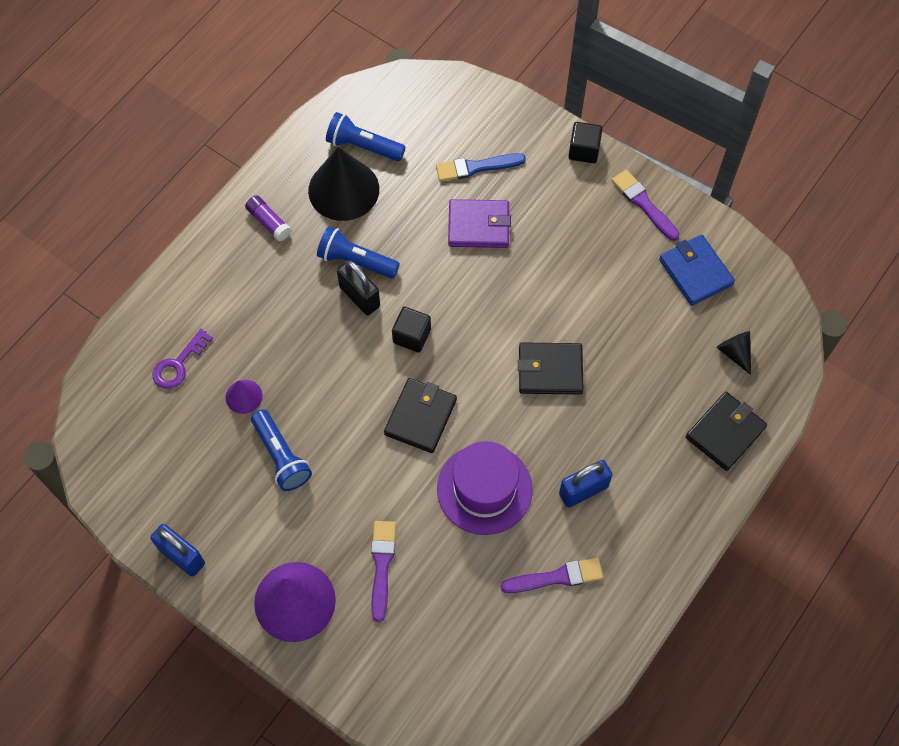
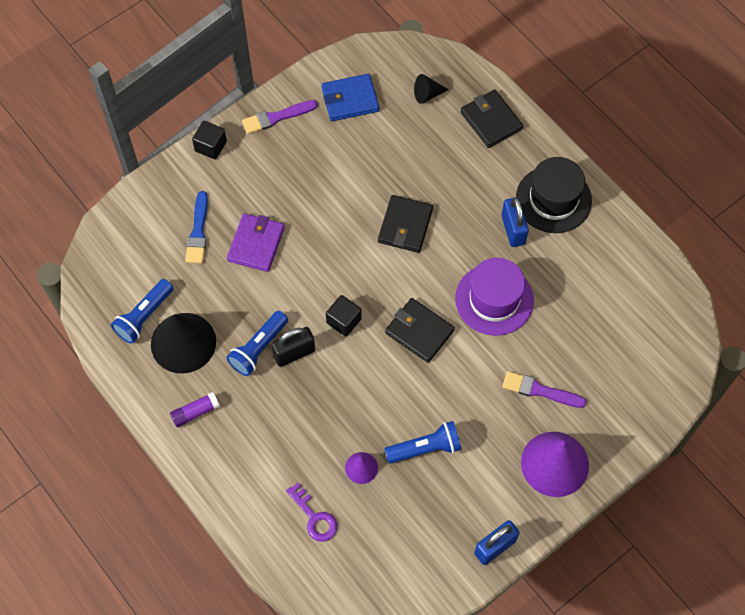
camera: 75 degrees left, 0 degrees up
(556, 577) = (578, 267): purple brush -> none
(640, 528) = (553, 199): none -> black hat

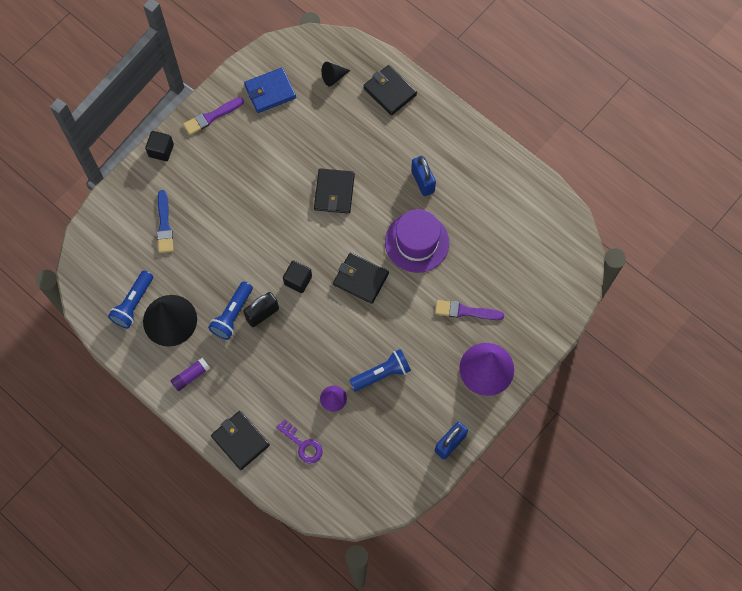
camera: 10 degrees left, 5 degrees up
(240, 499) = (240, 441): none -> black wallet
(256, 244) = (214, 228): purple wallet -> none
(553, 199) = (451, 150): black hat -> none

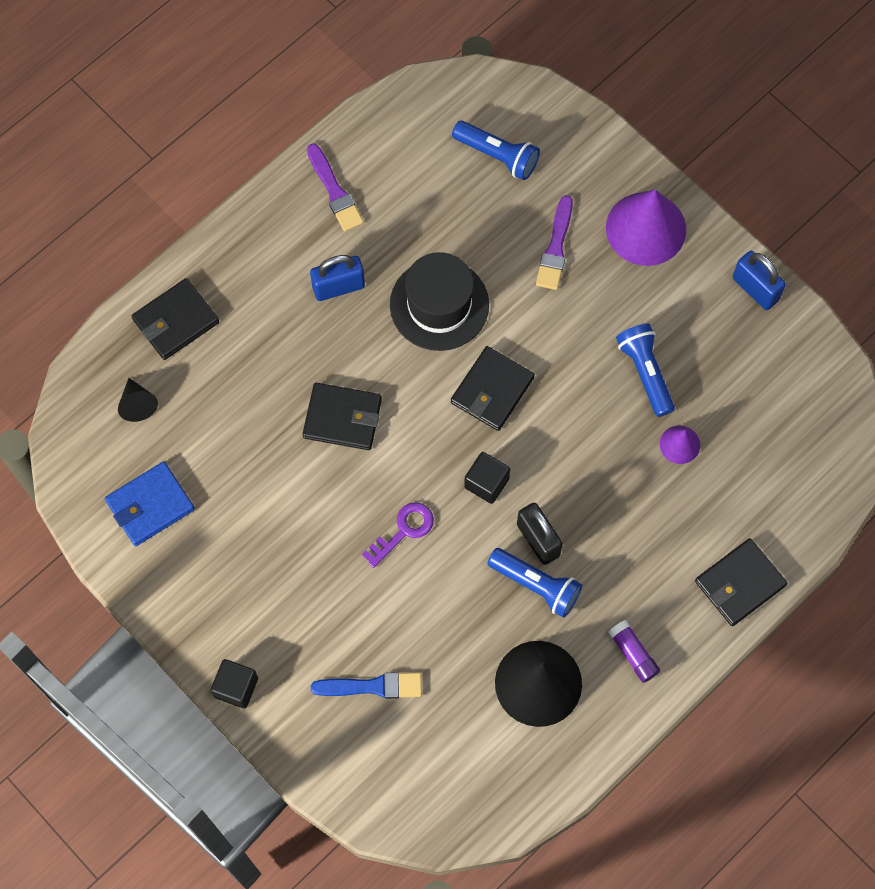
camera: 85 degrees left, 0 degrees up
(133, 304) = (506, 741): blue flashlight -> blue flashlight (497, 156)
(211, 117) = (184, 602): purple brush -> purple brush (334, 191)
(270, 91) = (150, 505): blue wallet -> blue wallet turned 75 degrees clockwise
(302, 444) = (749, 493): purple key -> purple key (403, 531)
(417, 242) = (439, 305): purple hat -> black hat

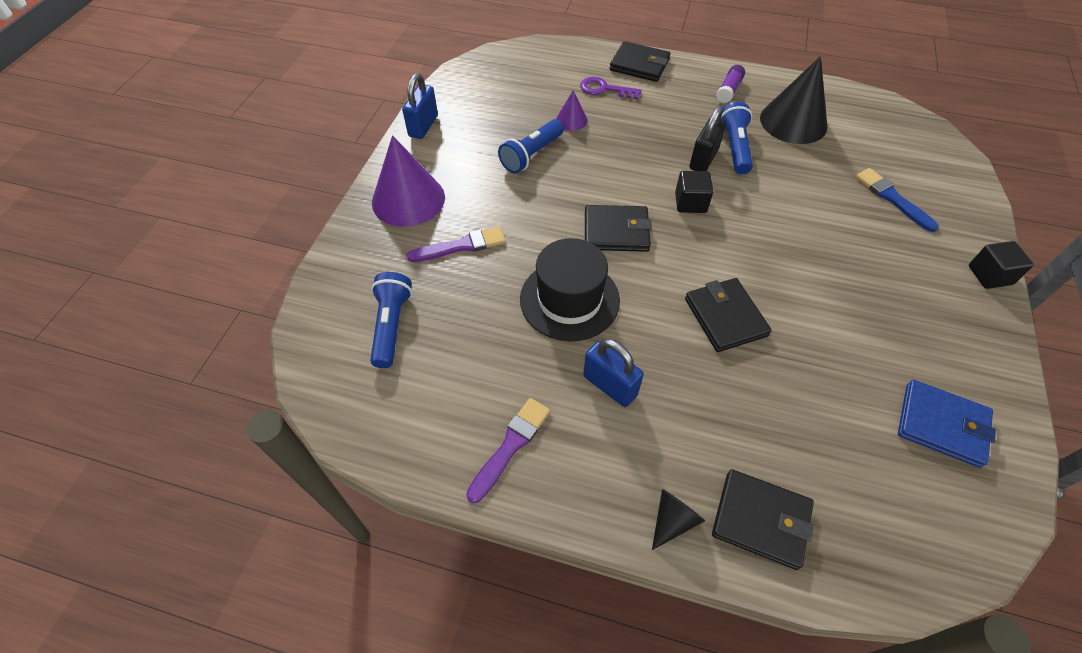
camera: 120 degrees left, 15 degrees down
(137, 404) = (871, 501): black cone -> black cone (672, 520)
(403, 531) = (772, 233): purple key -> purple key (604, 89)

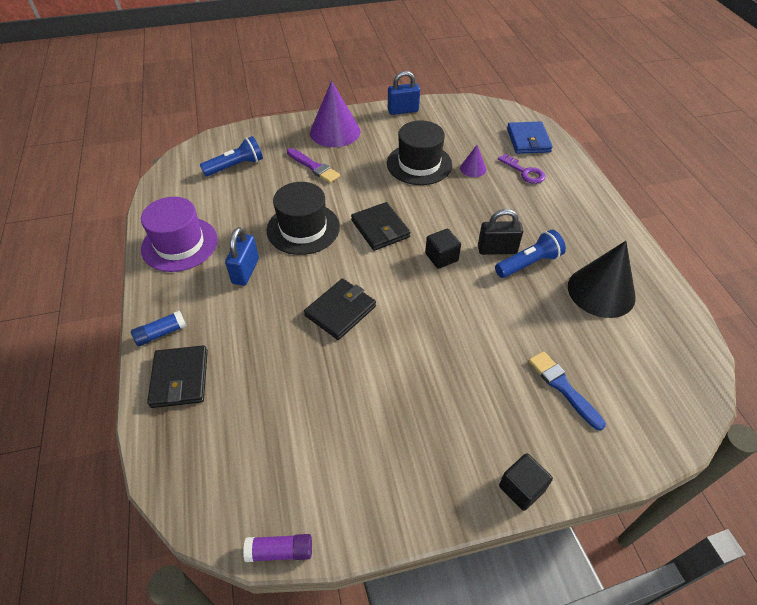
camera: 60 degrees right, 5 degrees down
(510, 446) = (179, 244): purple brush -> purple hat
(531, 155) = (419, 164): blue flashlight -> black hat
(604, 89) = (524, 172): purple key -> purple key turned 150 degrees clockwise
(639, 65) = (574, 179): black wallet -> none
(672, 520) = (161, 333): black cone -> blue glue stick
(729, 90) = (599, 239): purple glue stick -> purple glue stick (280, 551)
(892, 198) = (563, 387): blue brush -> blue brush turned 60 degrees counterclockwise
(941, 425) = (316, 476): blue wallet -> blue wallet (528, 140)

